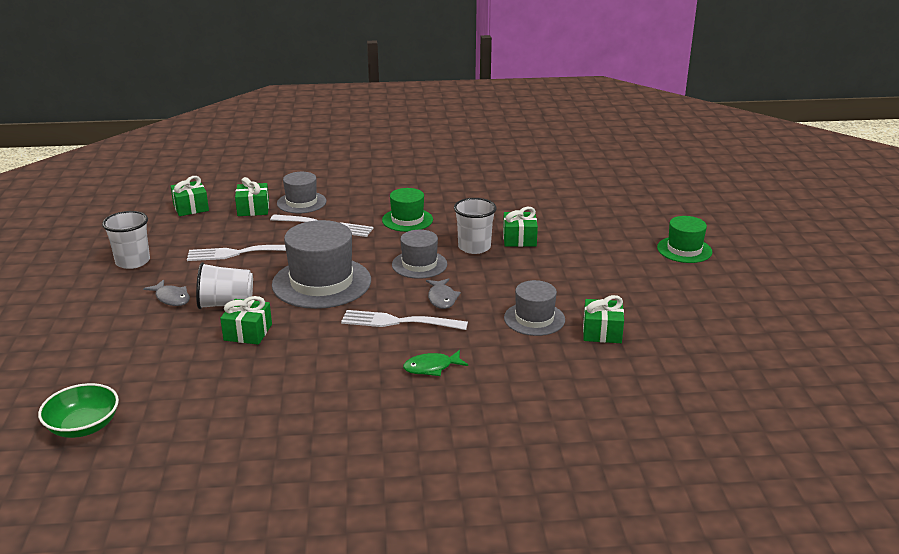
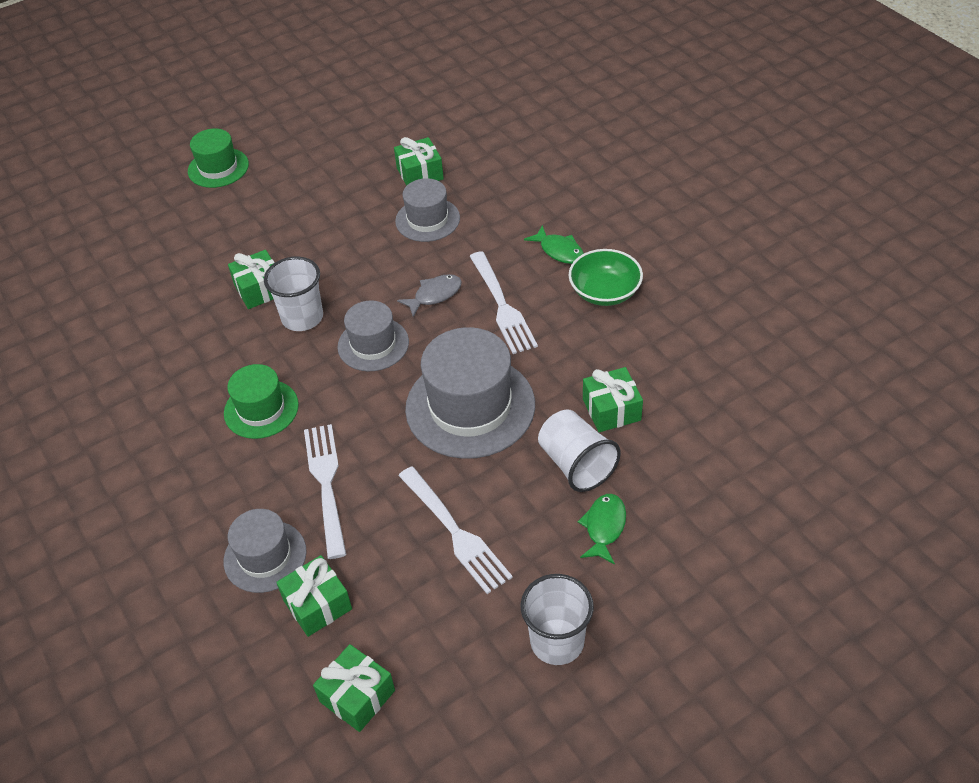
camera: 115 degrees left, 20 degrees up
(83, 426) = (847, 433): green bowl -> green bowl (604, 292)
(171, 298) = (604, 527): grey fish -> green fish

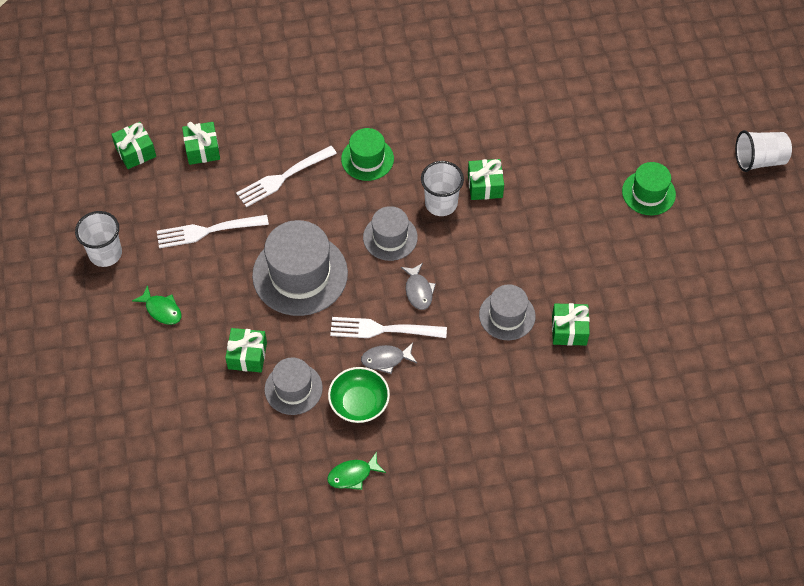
camera: 110 degrees right, 10 degrees up
(265, 556) = (250, 133): grey hat -> grey hat (293, 388)
(327, 485) = (284, 177): white fork -> white fork turned 135 degrees clockwise
(538, 290) = (386, 359): none -> grey fish
(559, 251) = (421, 392): green fish -> green fish (352, 475)
(576, 464) = (216, 315): white cup -> white cup (759, 160)

